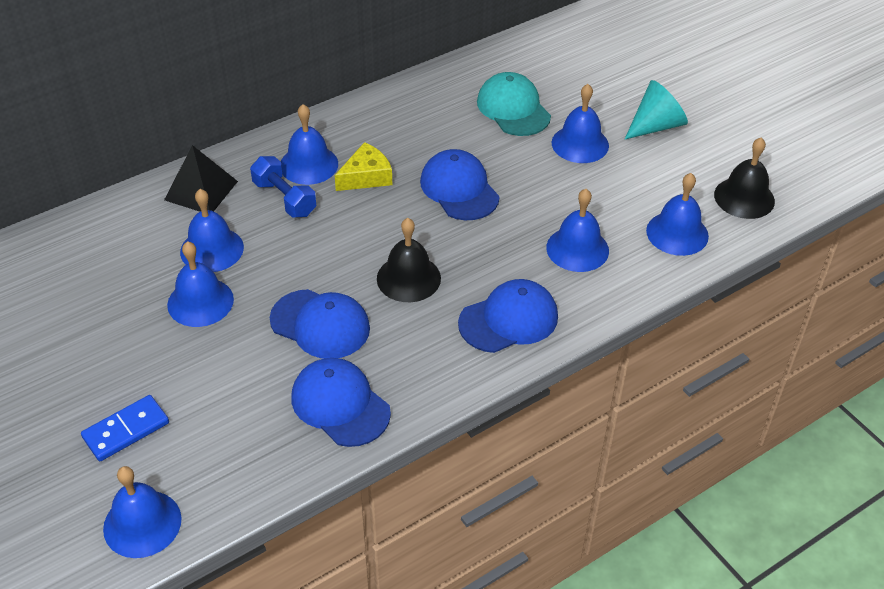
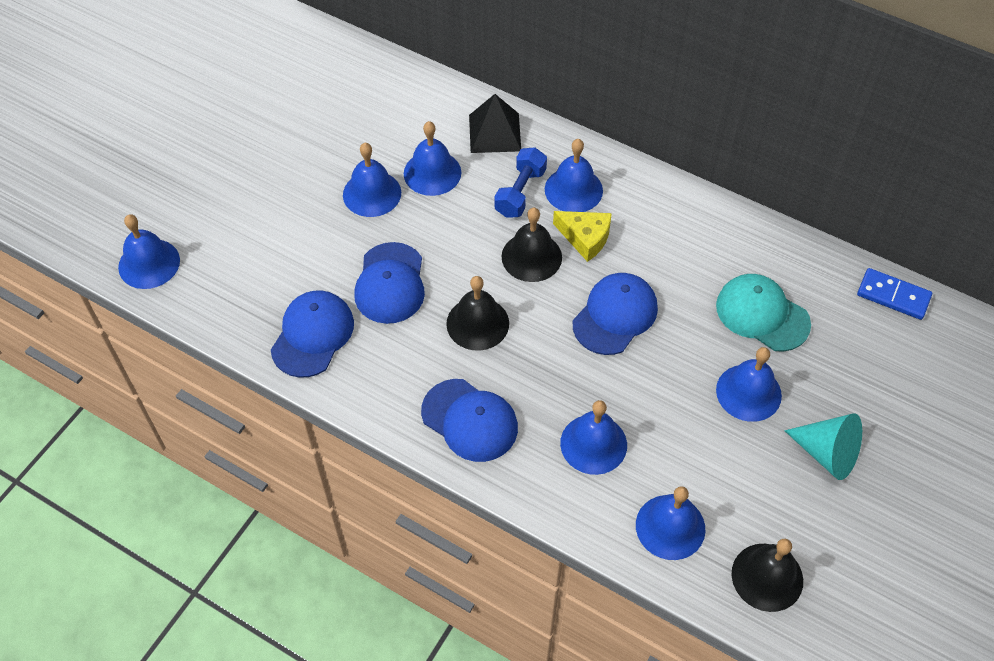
camera: 65 degrees right, 10 degrees up
(126, 430) = (225, 212): blue domino -> blue domino (893, 296)
(361, 217) = (531, 257): none -> black bell
(513, 109) = (762, 314): turquoise cap -> turquoise cap turned 90 degrees counterclockwise

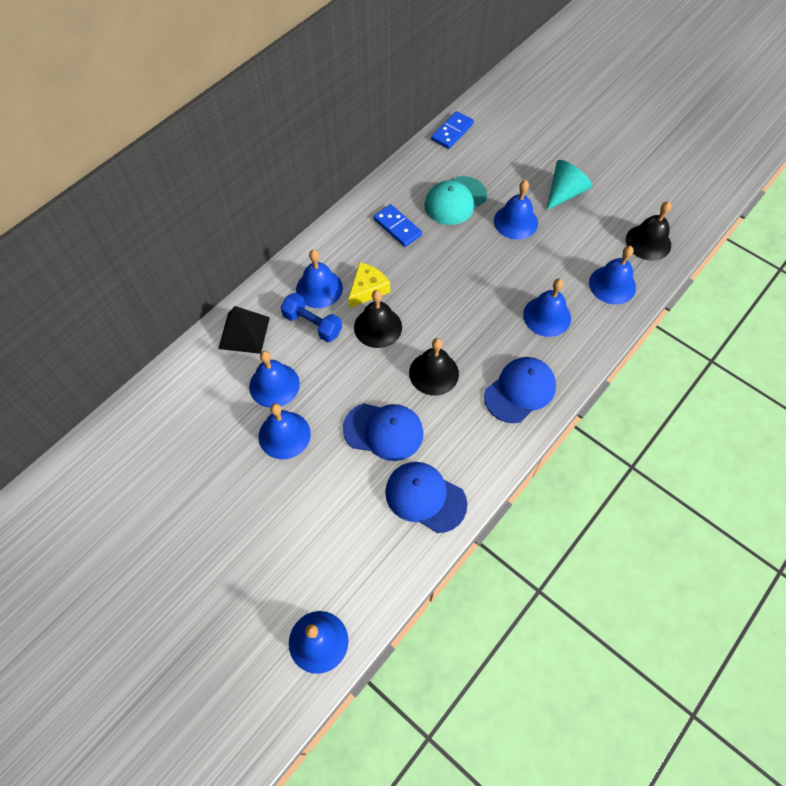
camera: 80 degrees left, 5 degrees up
(615, 315) = (441, 283): blue cap -> none
(694, 255) = (397, 227): none -> blue domino

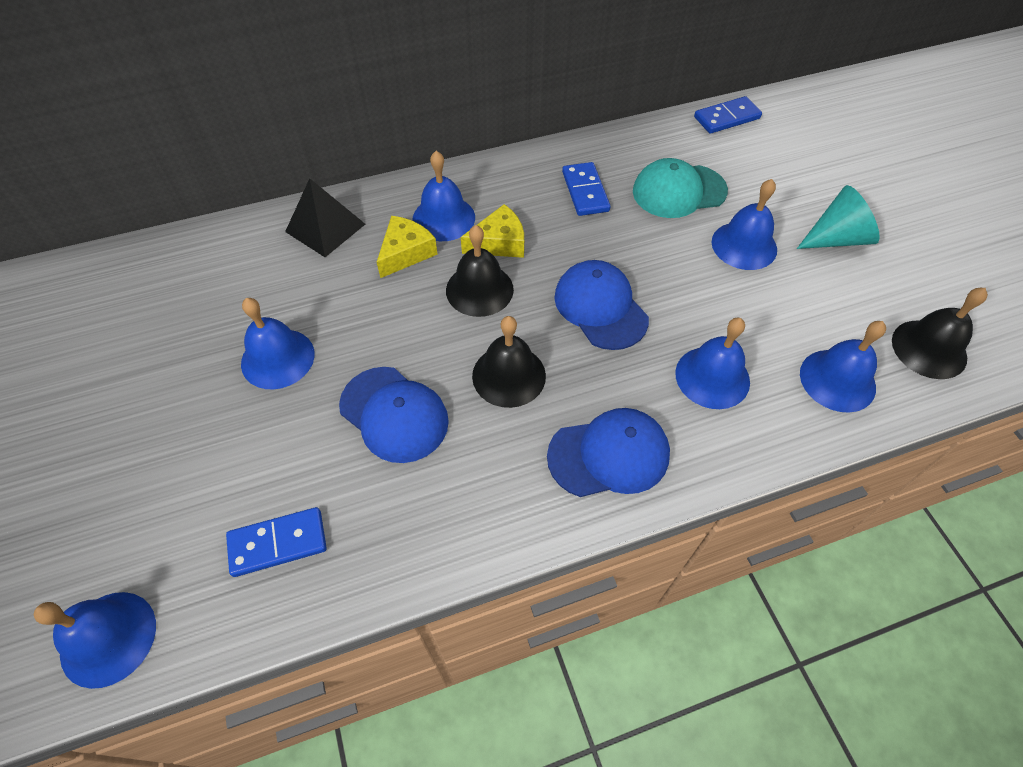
camera: 30 degrees right, 5 degrees down
(274, 385) = (312, 298): blue bell -> none
(312, 324) = (406, 252): blue dumbbell -> yellow cheese
(373, 538) = (278, 543): none -> blue domino
(425, 497) = (382, 527): blue cap -> blue cap (600, 307)

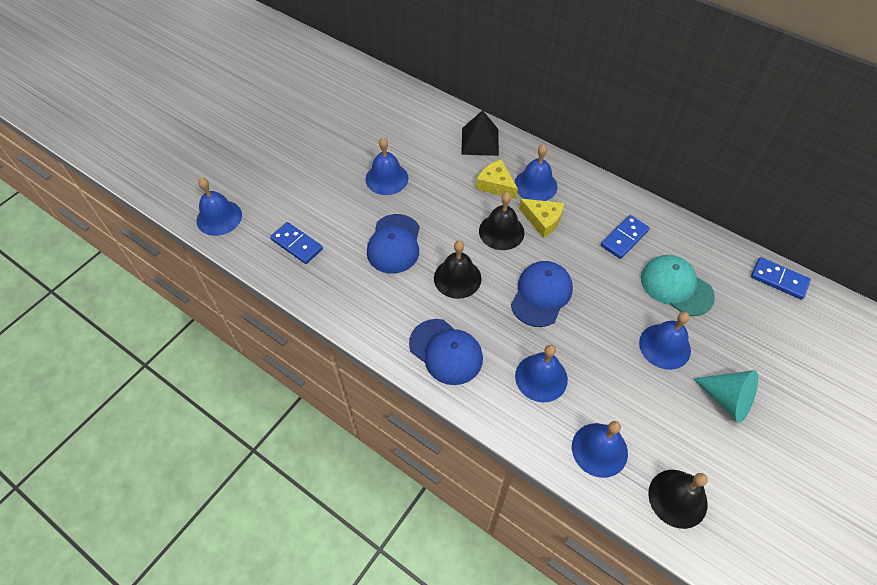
camera: 55 degrees right, 0 degrees up
(406, 252) = (496, 184): yellow cheese -> yellow cheese turned 135 degrees counterclockwise

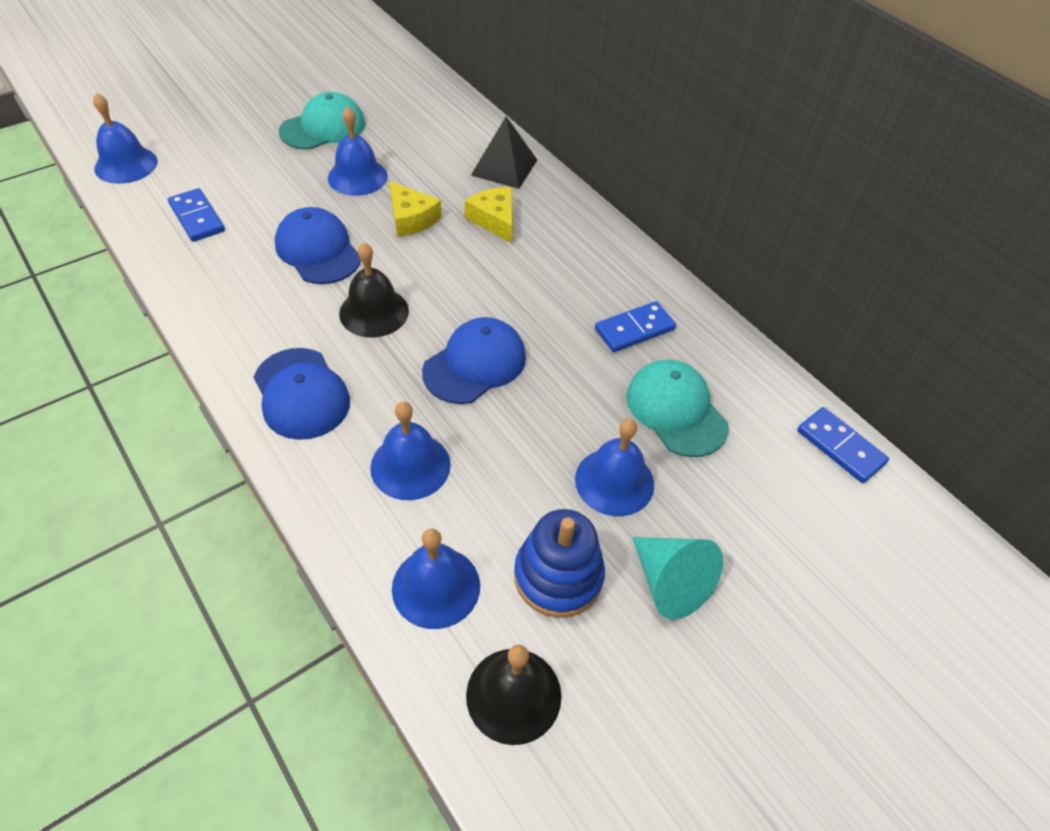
camera: 15 degrees right, 5 degrees down
(340, 145) = (323, 127): none -> turquoise cap
(394, 244) = (318, 250): blue cap -> blue cap turned 120 degrees clockwise
(501, 231) = (467, 275): black bell -> none
(535, 185) = (548, 234): blue bell -> none
(542, 220) = (532, 277): yellow cheese -> yellow cheese (411, 219)
(664, 418) = (558, 576): none -> blue stacking toy

